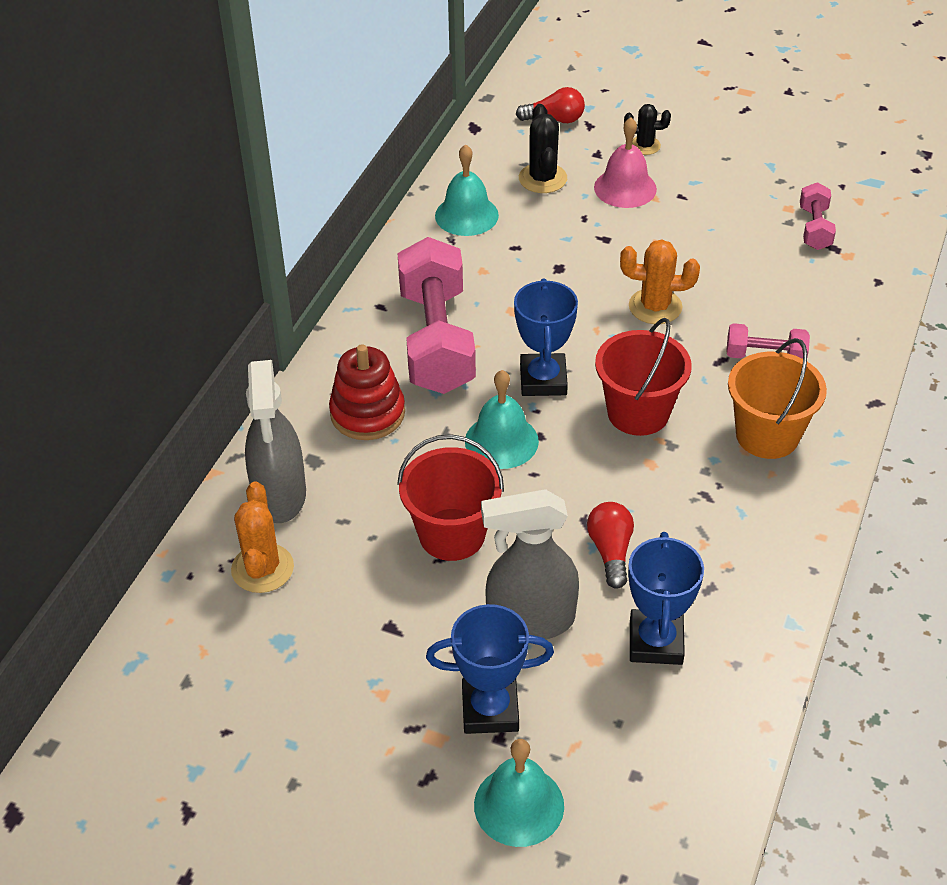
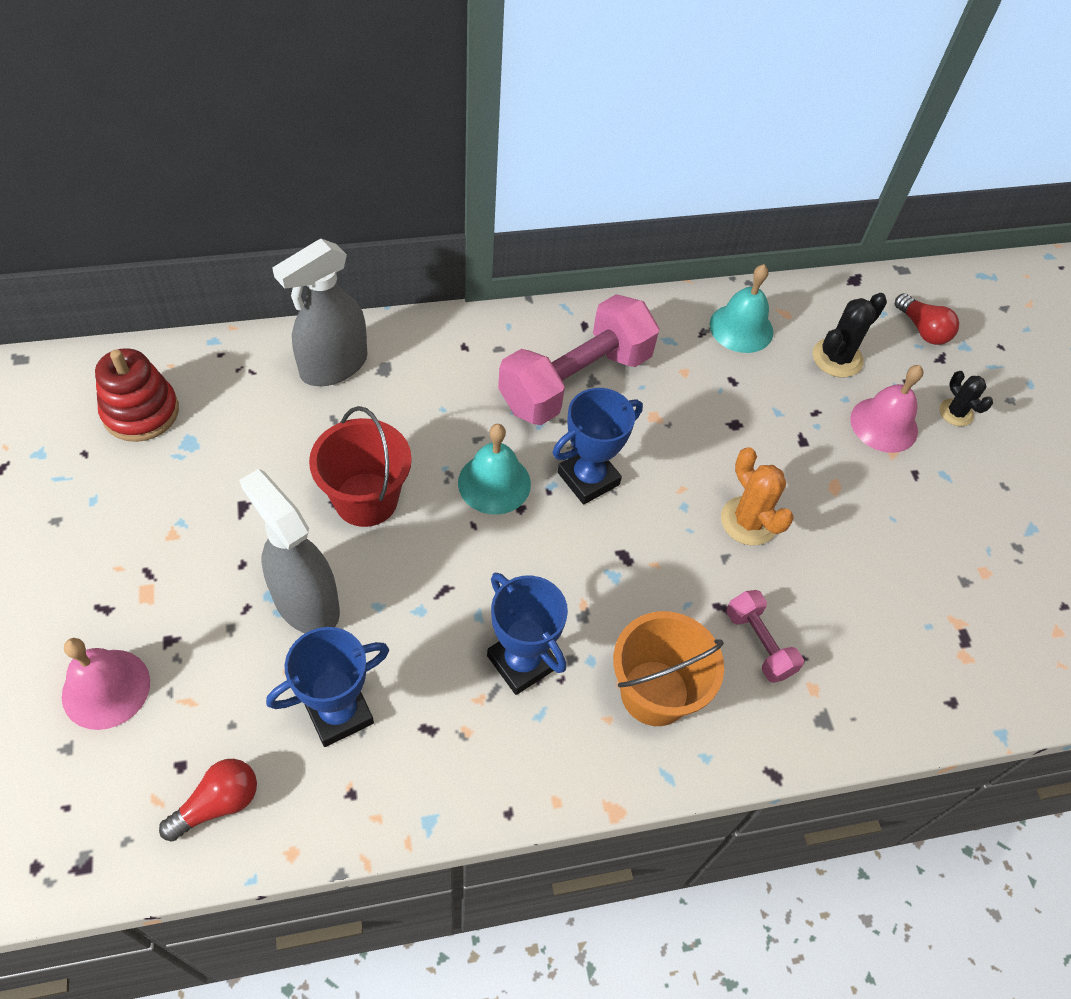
camera: 50 degrees right, 10 degrees up
(262, 568) = (253, 394): orange cactus -> none
(367, 413) = (459, 377): red stacking toy -> red stacking toy (141, 412)
(490, 709) = (195, 619): blue trophy -> blue trophy (522, 662)
(519, 805) = (106, 688): turquoise bell -> pink bell
(610, 551) = (422, 627): red light bulb -> red light bulb (218, 803)
(638, 413) = (603, 570): red bucket -> none
(814, 228) = (977, 608): pink dumbbell -> none

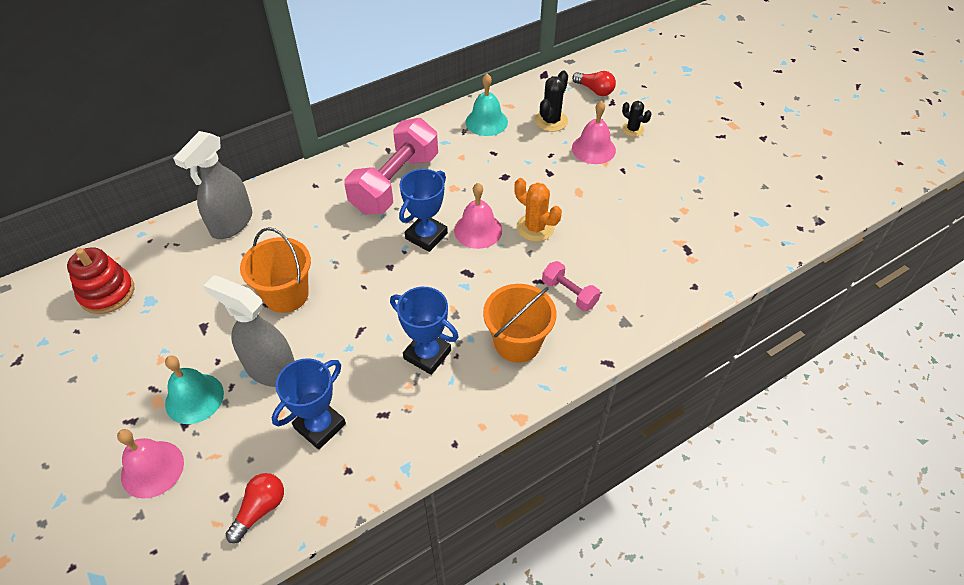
camera: 15 degrees left, 5 degrees down
(366, 499) = (286, 295): red bucket -> orange bucket
(494, 483) = (367, 258): turquoise bell -> turquoise bell (194, 398)
(664, 495) = (478, 230): none -> pink bell

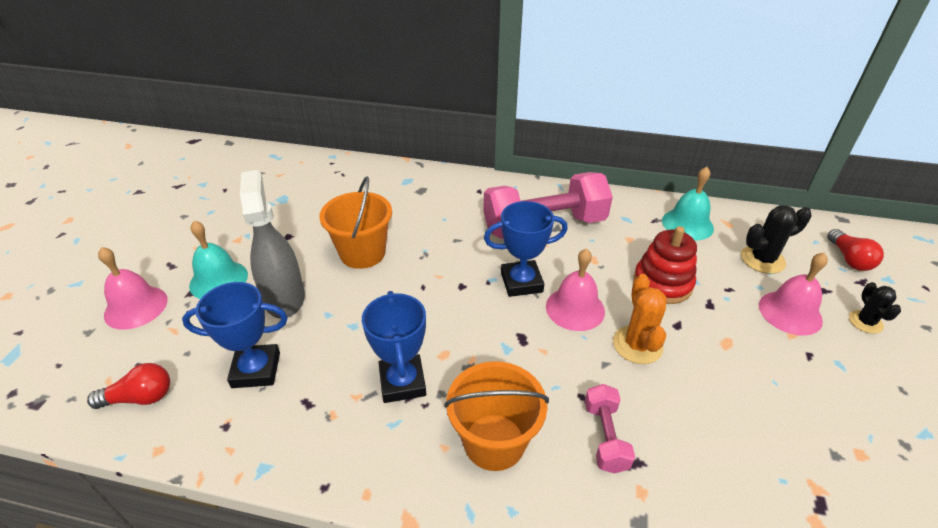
camera: 45 degrees right, 10 degrees down
(107, 293) = (268, 178): red stacking toy -> red stacking toy (662, 283)
(231, 223) = (391, 182): grey spray bottle -> none

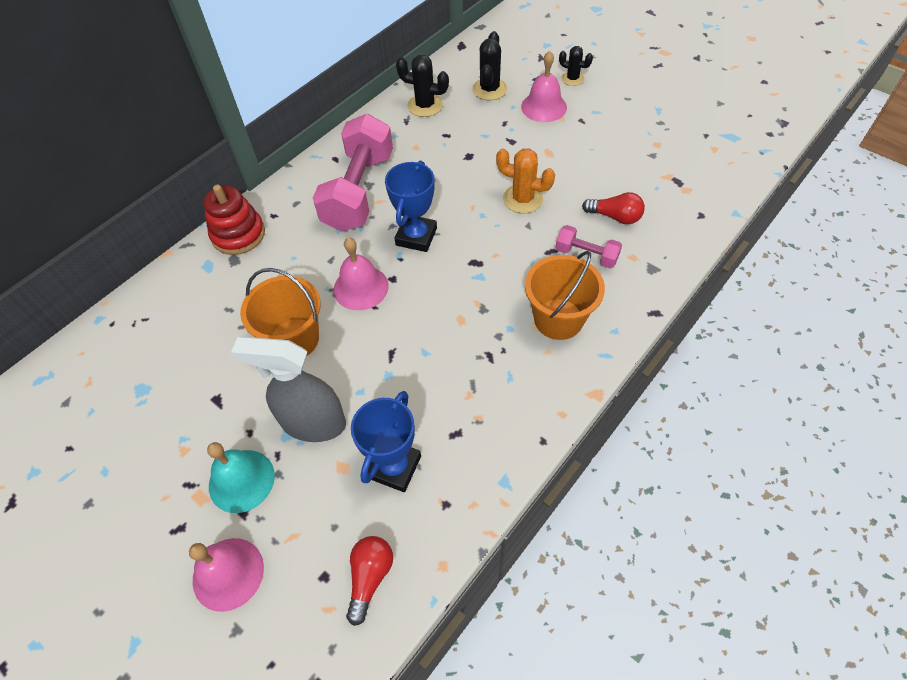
camera: 60 degrees left, 15 degrees up
(402, 382) = (473, 358): blue trophy -> none
(575, 308) = (466, 216): pink bell -> pink bell (361, 287)
(662, 283) = (475, 154): red stacking toy -> red stacking toy (238, 234)
(687, 224) = (425, 105): turquoise bell -> black cactus
(849, 259) = (518, 49): red light bulb -> red light bulb (615, 217)

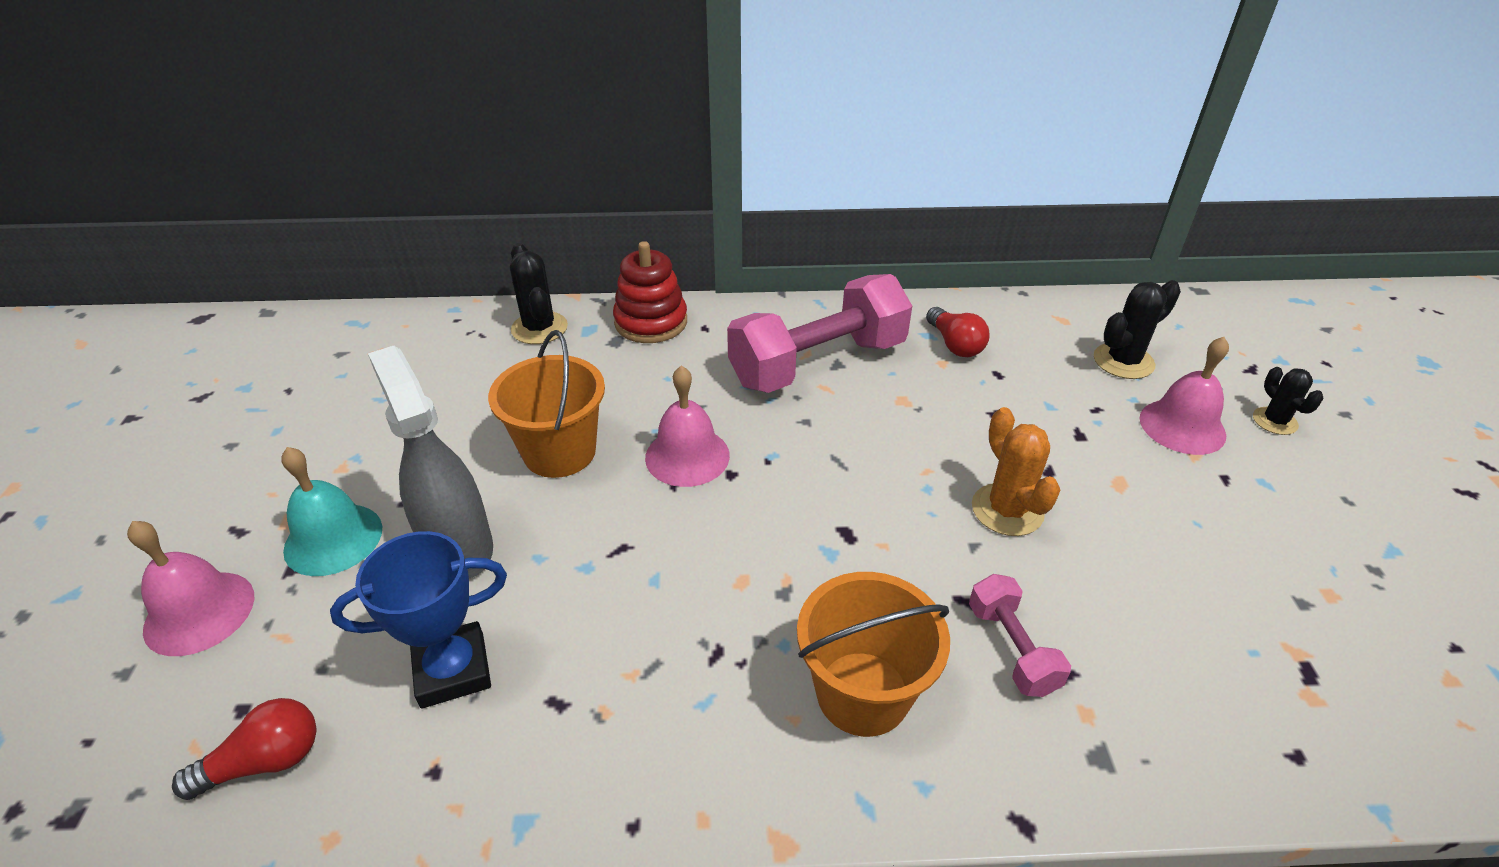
camera: 45 degrees right, 15 degrees down
(416, 237) = (816, 452): blue trophy -> none
(425, 105) = (1011, 329): black cactus -> black cactus (539, 328)
(615, 217) = (1125, 636): red light bulb -> red light bulb (955, 345)

